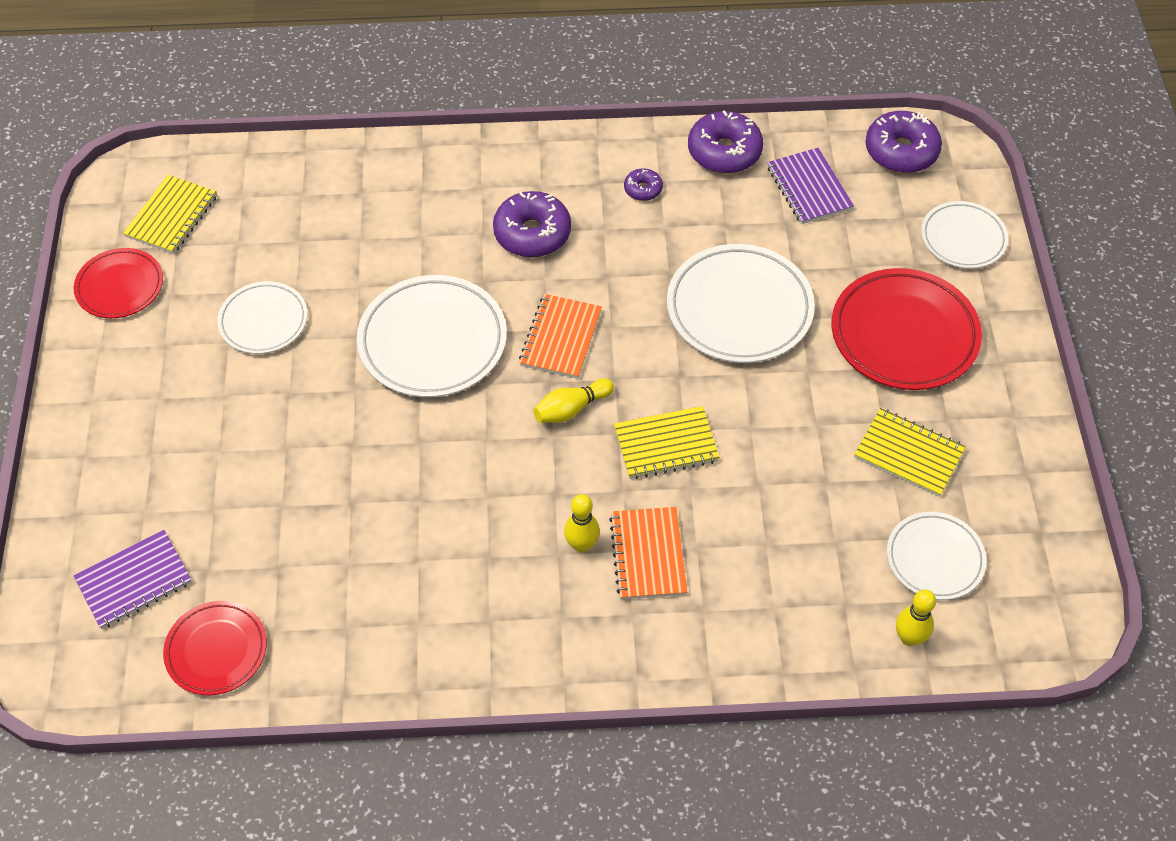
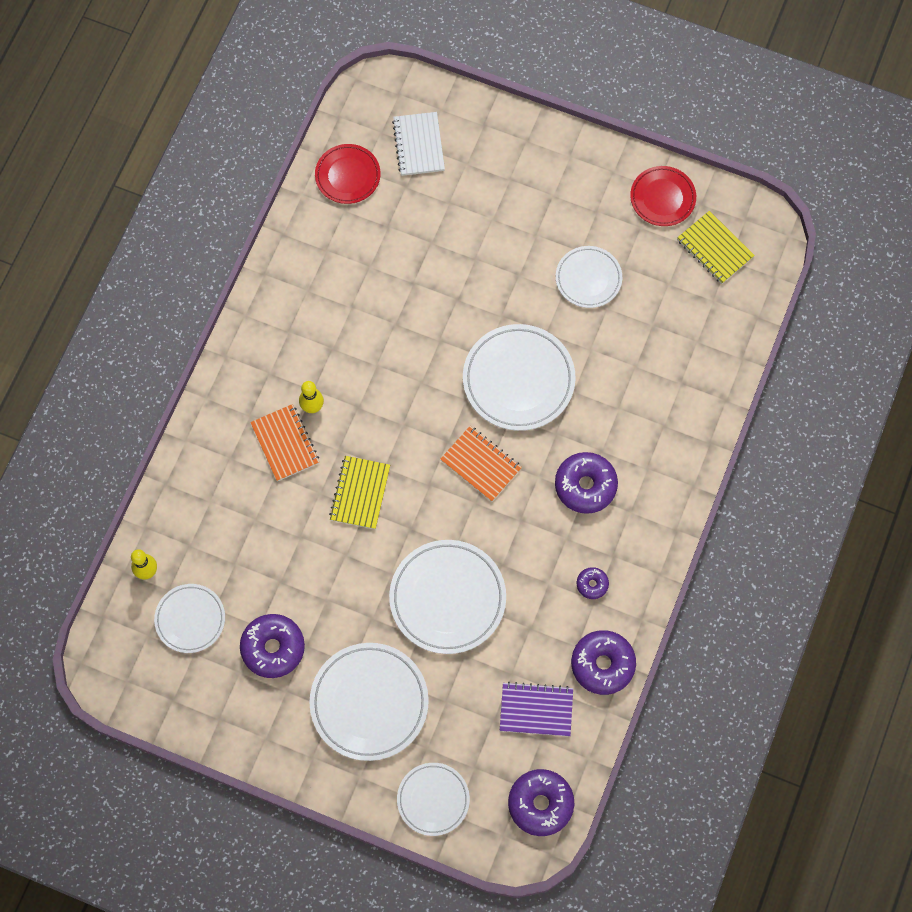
camera: 115 degrees right, 15 degrees up
(134, 581) = (418, 145): purple notebook -> white notebook
(571, 409) = (418, 445): yellow bowling pin -> none
(648, 554) = (285, 443): orange notebook -> orange notebook turned 45 degrees clockwise
(904, 334) = (369, 703): red plate -> white plate
(908, 454) = (273, 648): yellow notebook -> purple donut

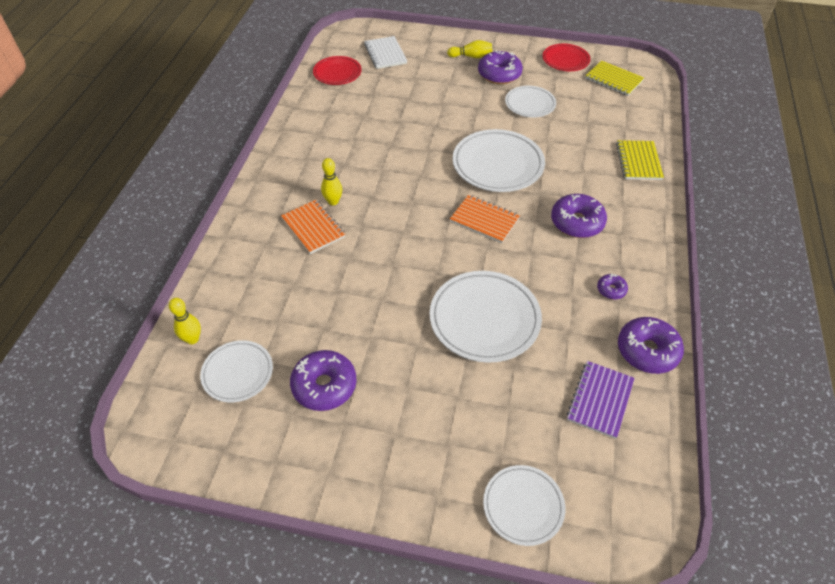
camera: 10 degrees left, 20 degrees down
(360, 493) = (385, 253): yellow notebook -> yellow notebook (638, 161)
(369, 703) = (431, 420): white plate -> none
(535, 169) = (471, 56): none -> yellow bowling pin
(536, 710) = (600, 400): purple notebook -> purple notebook turned 60 degrees counterclockwise
(540, 804) = (638, 490): purple donut -> purple donut (499, 74)

